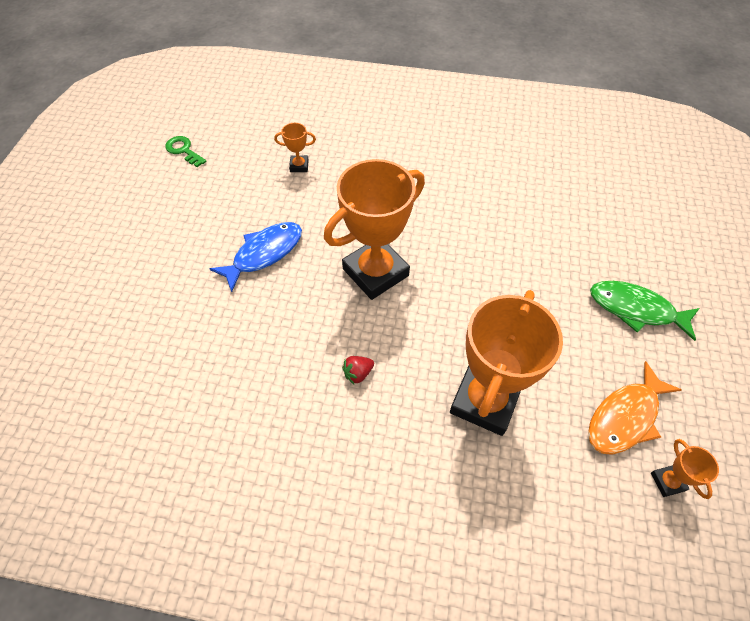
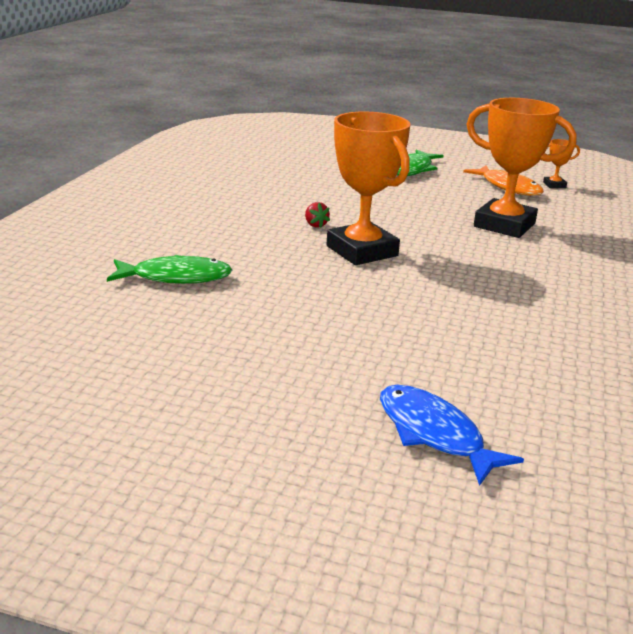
camera: 85 degrees left, 30 degrees down
(184, 150) = (87, 359): green key -> none
(264, 254) = (323, 306): blue fish -> blue fish (434, 434)
(299, 166) = (176, 277): orange trophy -> green fish
(358, 373) = (486, 269): red strawberry -> red strawberry (315, 225)

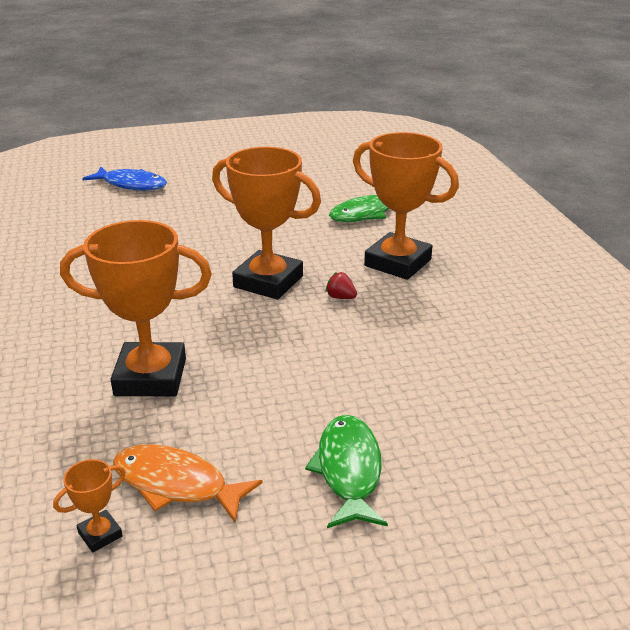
camera: 150 degrees right, 5 degrees up
(229, 231) = (397, 263): none -> orange trophy

